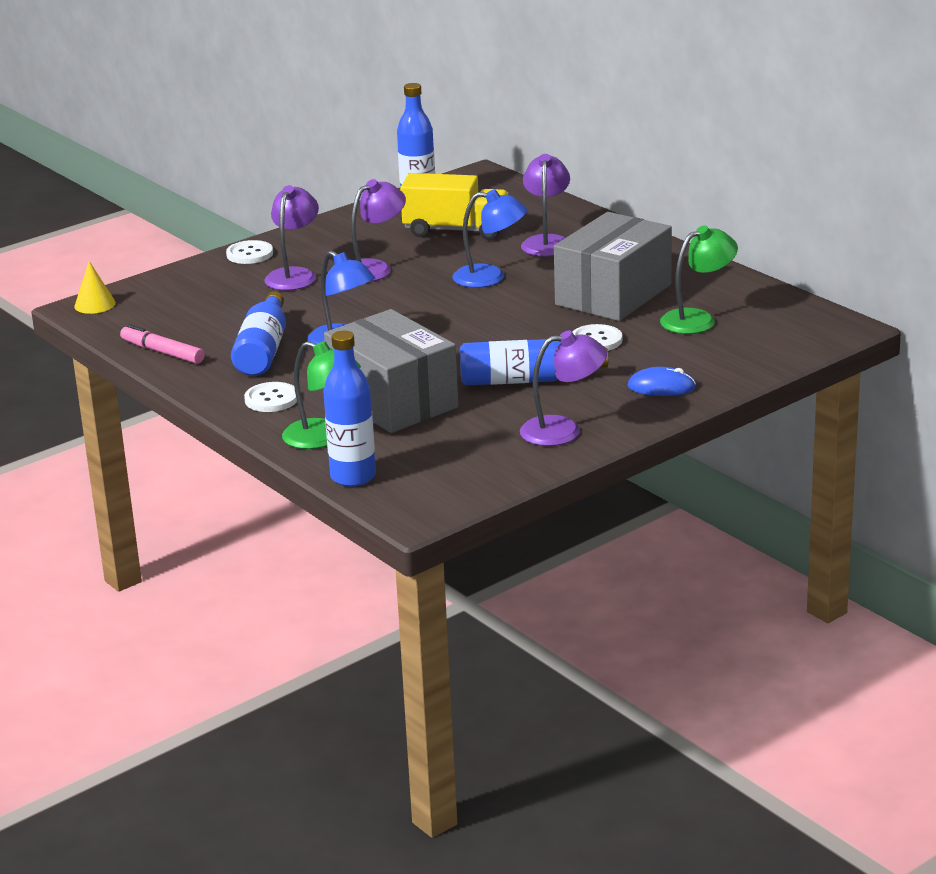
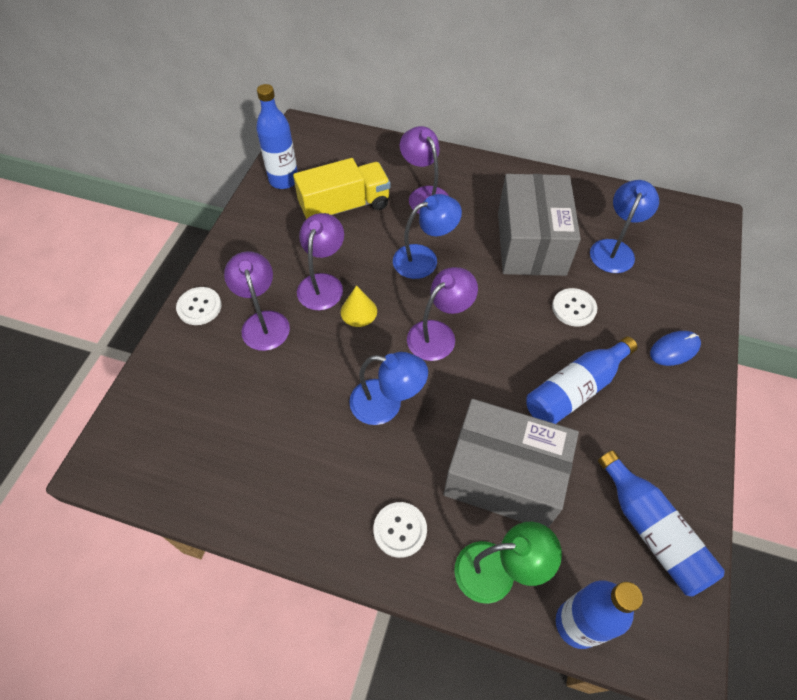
camera: 35 degrees left, 30 degrees up
(95, 304) = (108, 452): yellow cone -> yellow cone (358, 311)
(162, 352) = (237, 502): pink marker -> none
(263, 350) = (328, 452): blue bottle -> blue bottle (652, 531)
(563, 430) = (666, 448): purple lamp -> purple lamp (438, 334)
(697, 319) = (614, 249): green lamp -> blue lamp

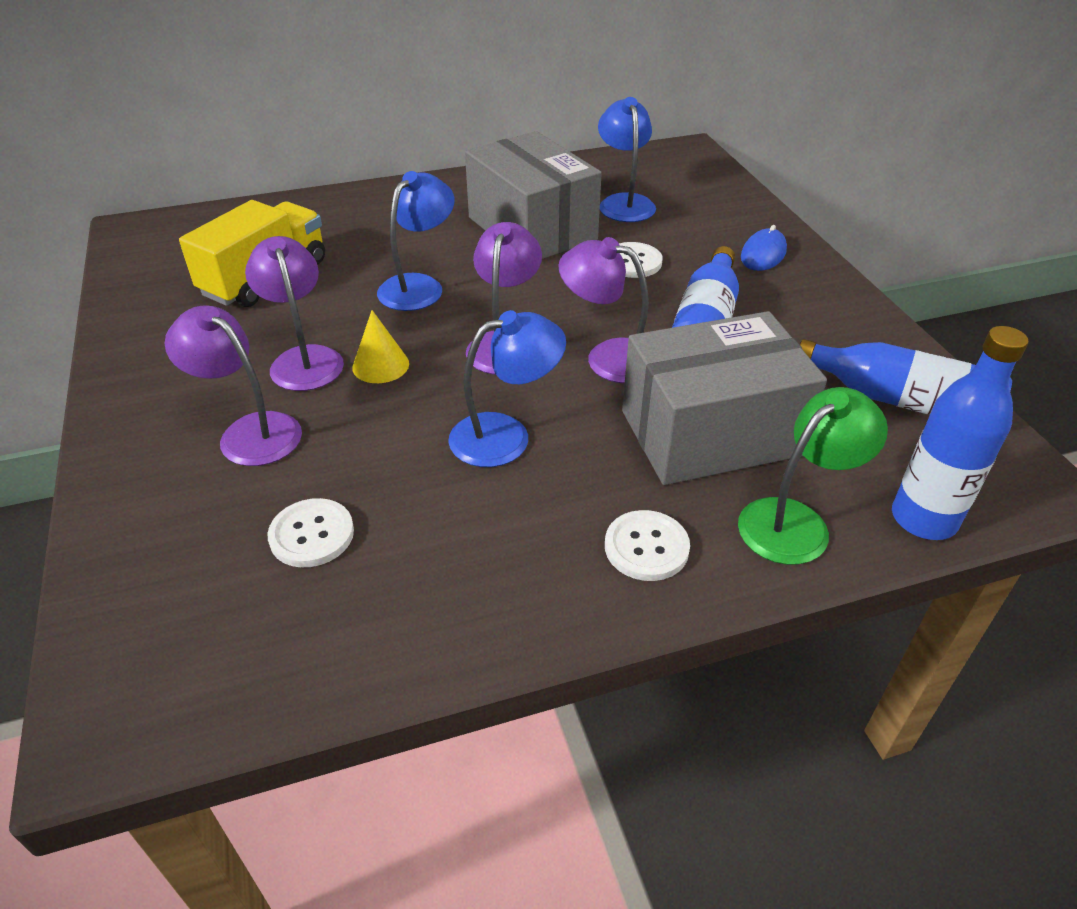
camera: 35 degrees left, 15 degrees down
(199, 307) = (127, 459): white button -> white button (312, 534)
(284, 180) = (149, 283): blue bottle -> none
(424, 195) = (364, 233): purple lamp -> purple lamp (608, 357)

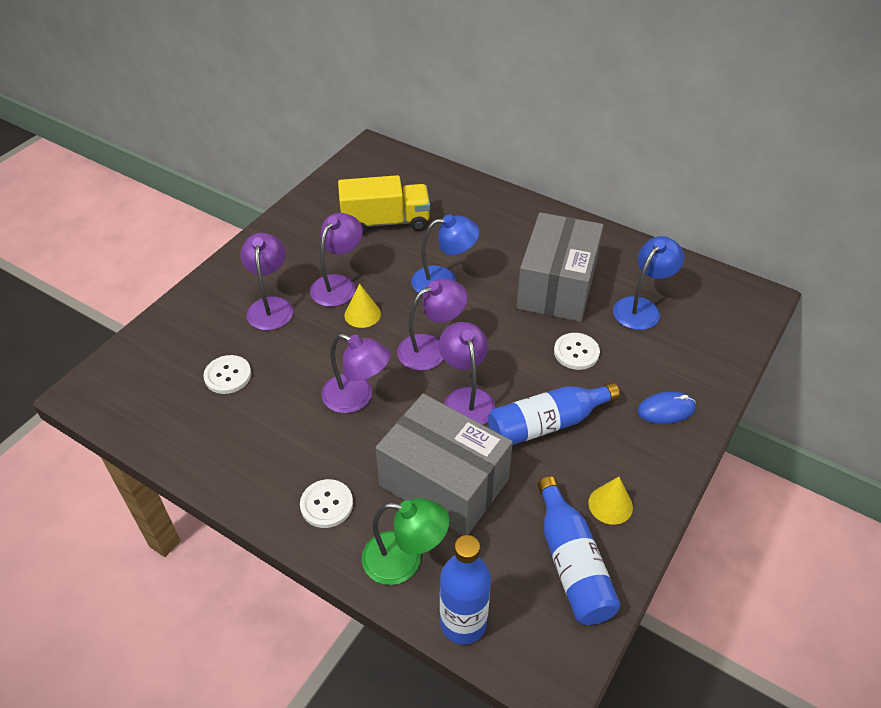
camera: 50 degrees right, 5 degrees up
(506, 435) = (357, 398): blue lamp -> purple lamp
(847, 341) = (610, 505): none -> yellow cone

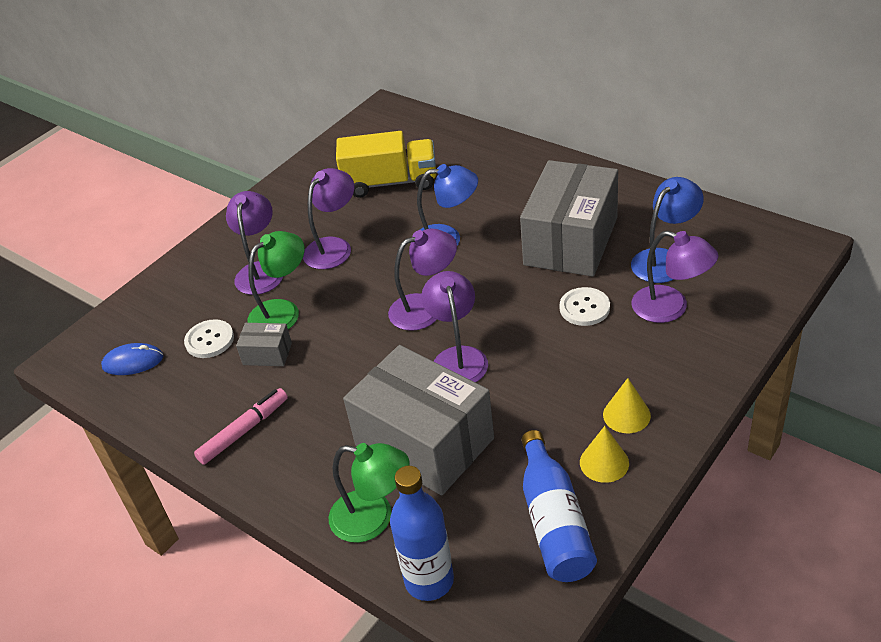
camera: 10 degrees right, 5 degrees down
(270, 470) = (244, 431): none -> pink marker
(285, 391) = (267, 354): none -> grey box
(296, 348) = (282, 311): none -> green lamp
(326, 504) = (298, 464): white button -> none
(357, 398) = (341, 359): purple lamp -> purple lamp (670, 308)
(362, 314) = (356, 276): yellow cone -> yellow cone (626, 415)
(546, 424) = (543, 381): blue bottle -> none
(666, 410) = (679, 365): blue mouse -> blue mouse (133, 362)

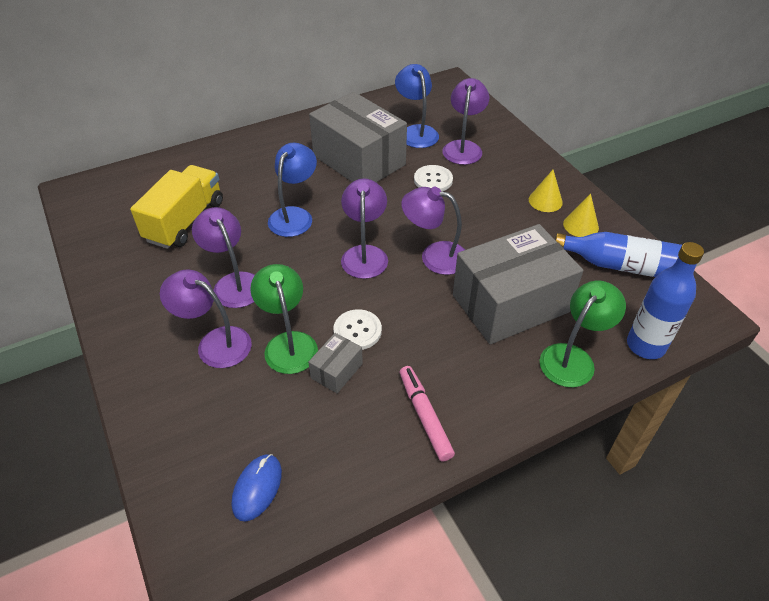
camera: 70 degrees left, 5 degrees up
(209, 340) = (280, 410): white button -> white button (357, 331)
(670, 308) = (463, 147): purple lamp -> purple lamp turned 45 degrees counterclockwise

